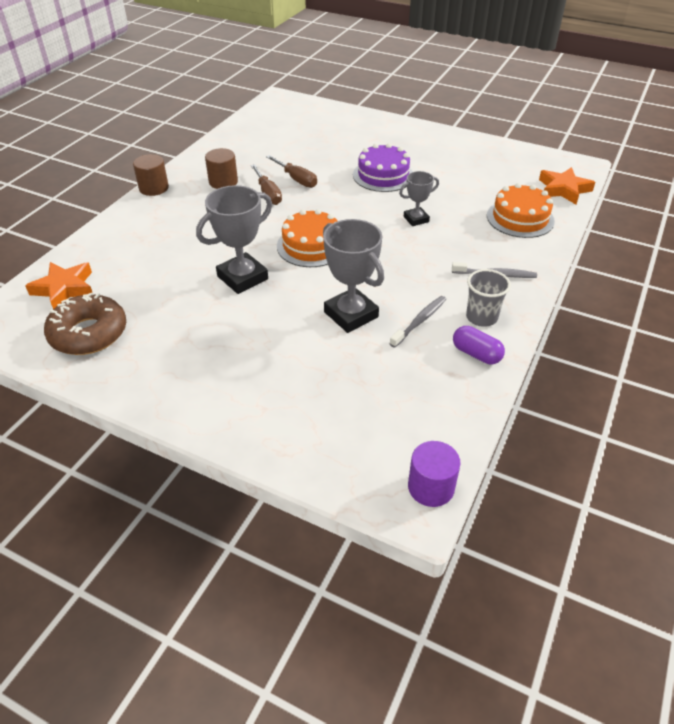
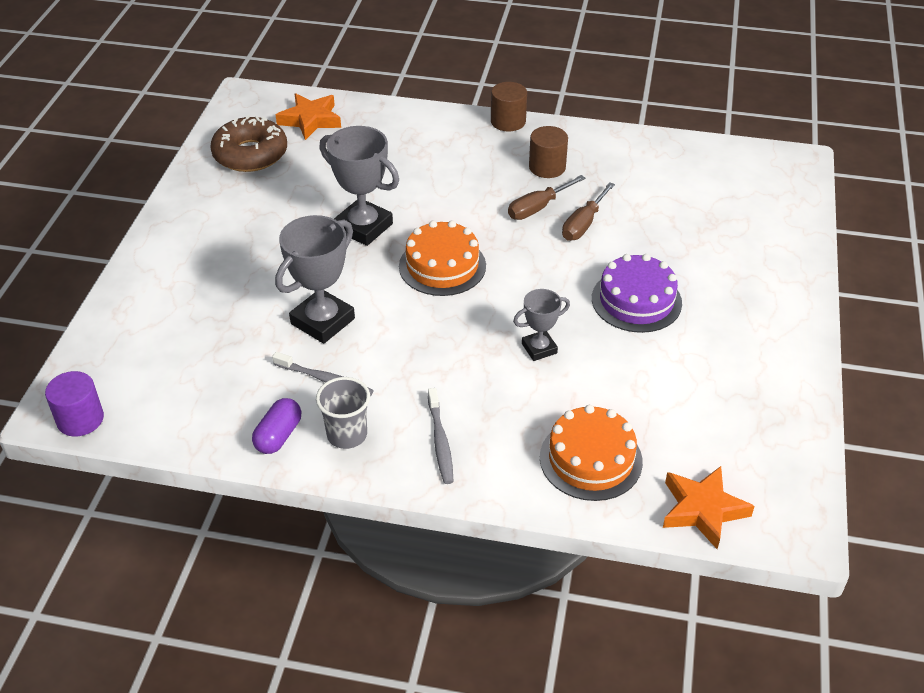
camera: 75 degrees right, 0 degrees up
(416, 219) = (539, 348): grey trophy -> grey trophy turned 75 degrees counterclockwise

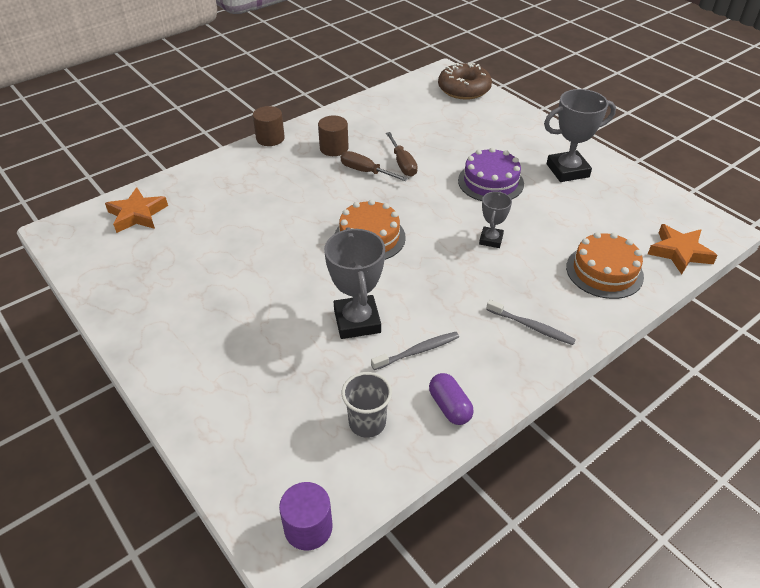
camera: 50 degrees left, 0 degrees up
(250, 154) = (128, 263): brown donut -> brown donut (464, 89)
(347, 435) = (483, 369): grey cup -> grey cup (367, 423)
(363, 227) = (286, 251): grey trophy -> grey trophy (567, 170)
(538, 208) = (366, 171): brown screwdriver -> brown screwdriver turned 120 degrees clockwise

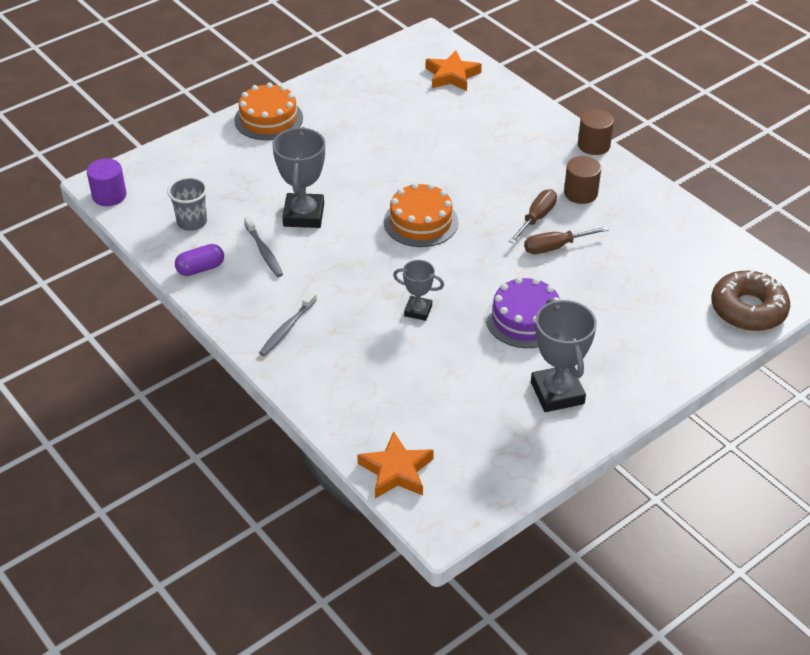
camera: 90 degrees right, 0 degrees up
(357, 321) = (303, 215): grey trophy -> grey trophy turned 75 degrees counterclockwise
(604, 271) = (364, 396): orange cake -> orange cake (268, 119)

